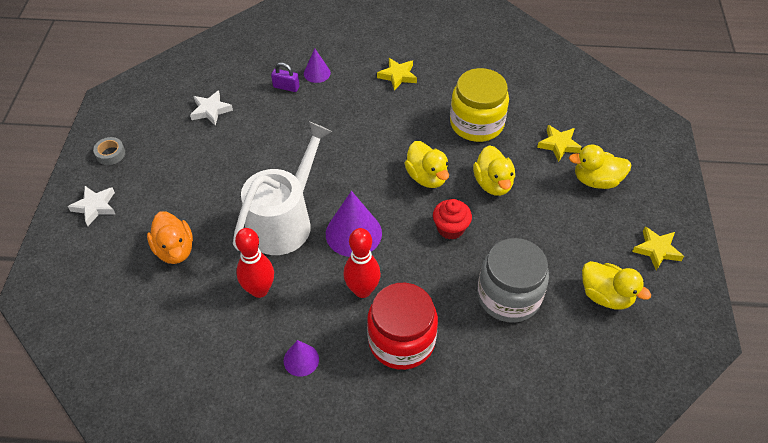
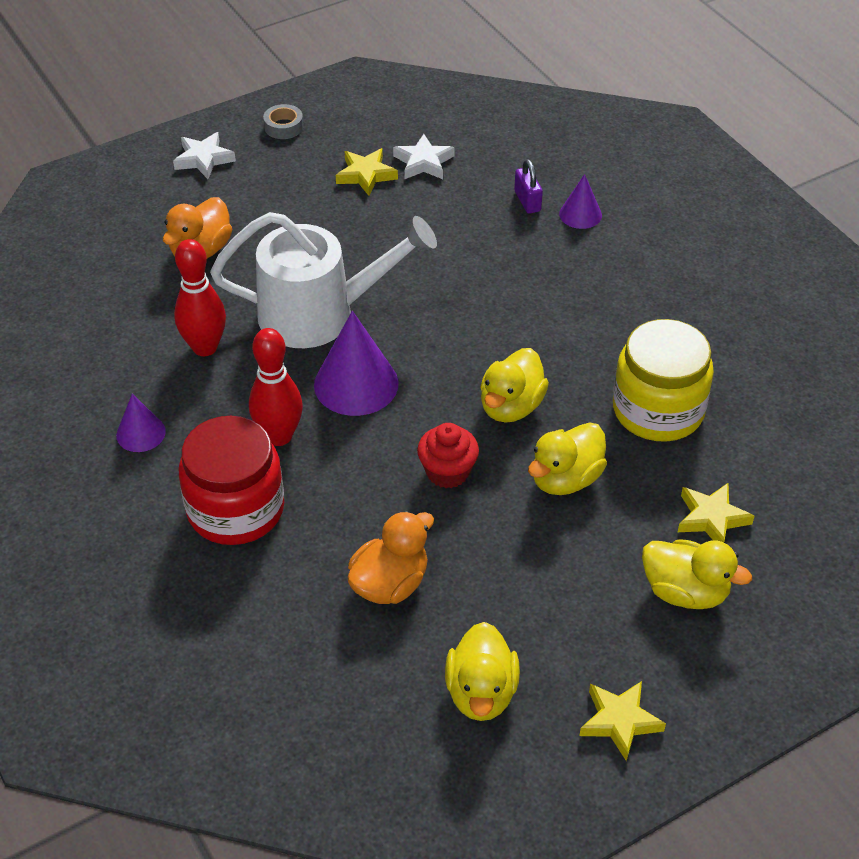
camera: 55 degrees right, 5 degrees down
(397, 76) = (659, 289): yellow star -> yellow star (366, 175)
(509, 296) = (390, 584): grey jar -> orange duck
(596, 180) = (685, 592): yellow duck -> yellow duck turned 150 degrees clockwise

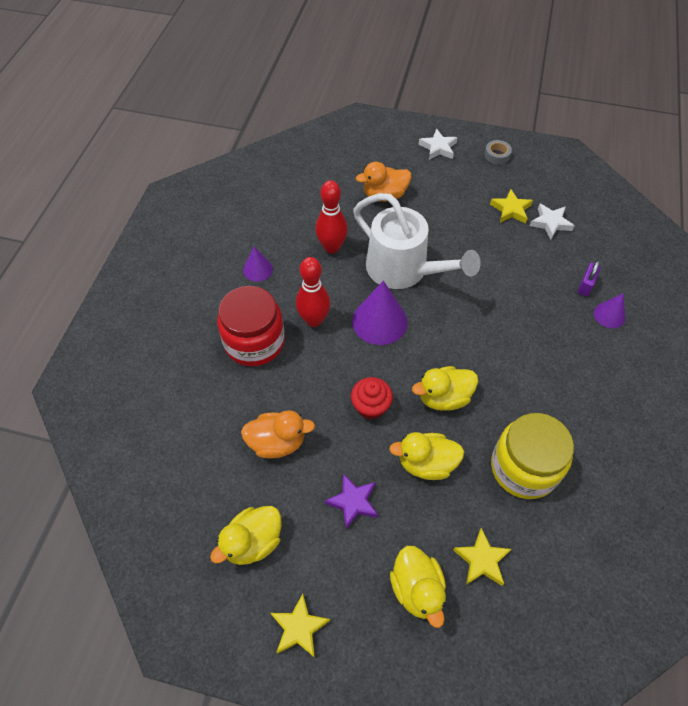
camera: 45 degrees right, 10 degrees up
(537, 571) = (353, 502): none -> purple star

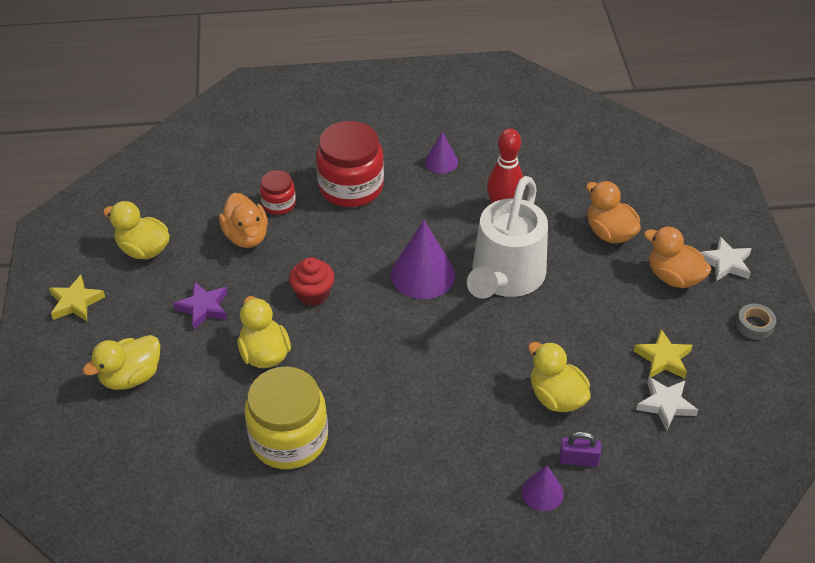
camera: 70 degrees right, 10 degrees down
(248, 404) = (279, 204): none -> red jar
(314, 320) = (398, 222): red bowling pin -> none
(440, 178) = (673, 277): none -> orange duck
(443, 397) = (349, 351): yellow duck -> yellow duck (556, 397)
(481, 560) = (174, 421): yellow star -> none

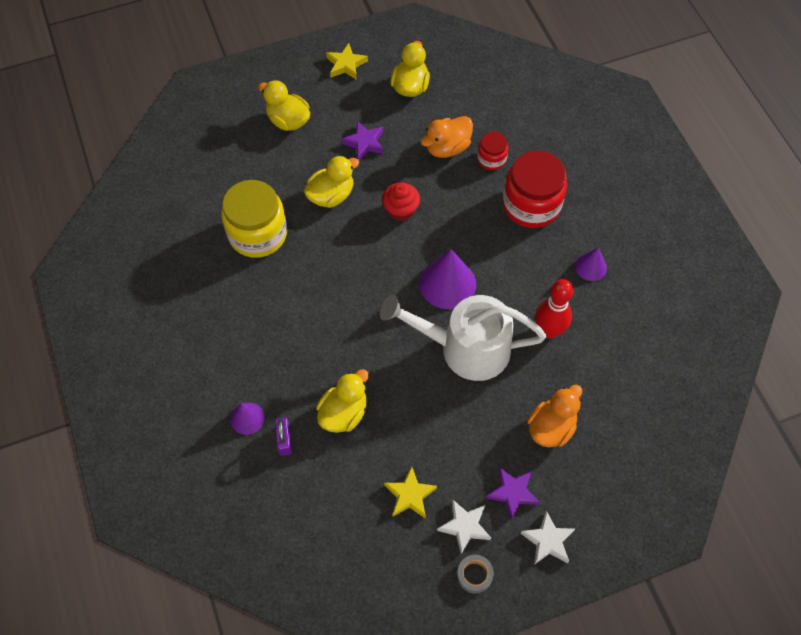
camera: 75 degrees right, 15 degrees up
(665, 405) = (358, 503): white star -> white star (465, 526)
(673, 277) = (513, 493): orange duck -> purple star

